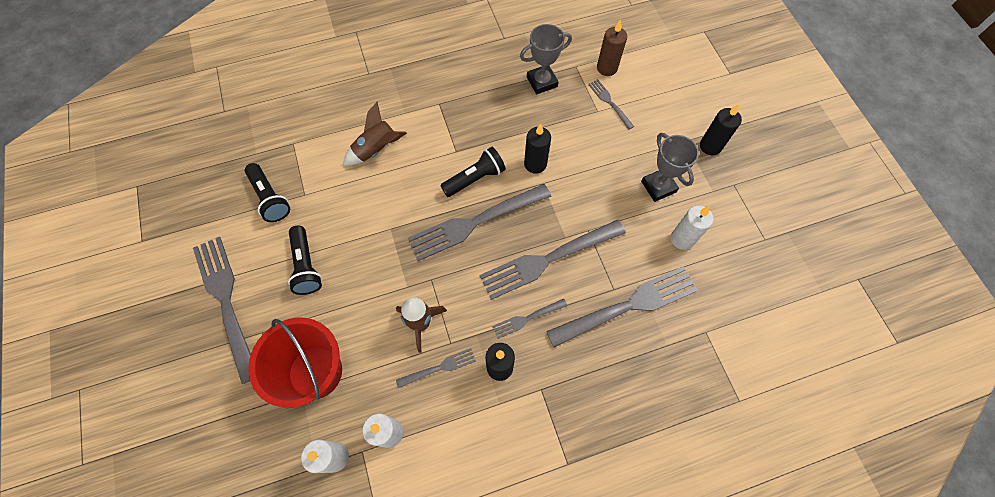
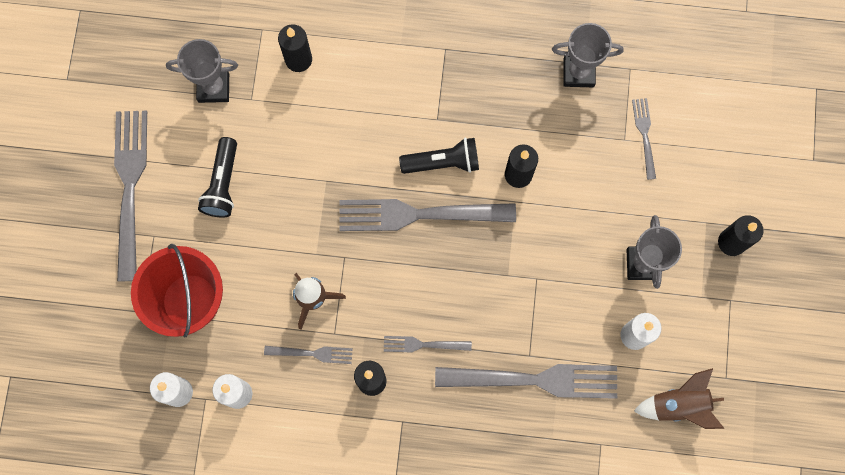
camera: 25 degrees right, 10 degrees up
(270, 198) = (213, 88): black flashlight -> grey trophy
(330, 152) = (298, 59): none -> black candle
(376, 149) = (350, 78): brown rocket -> brown rocket (679, 405)
(548, 259) = (476, 291): grey fork -> none
(607, 68) = (666, 87): brown candle -> none

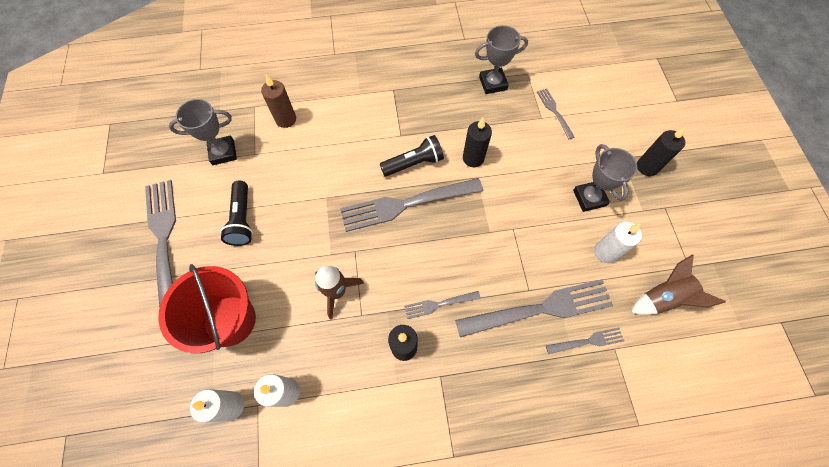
camera: 15 degrees left, 10 degrees down
(298, 59) = (286, 119): black candle -> brown candle
(312, 353) = (346, 337): grey fork -> grey fork (587, 341)

